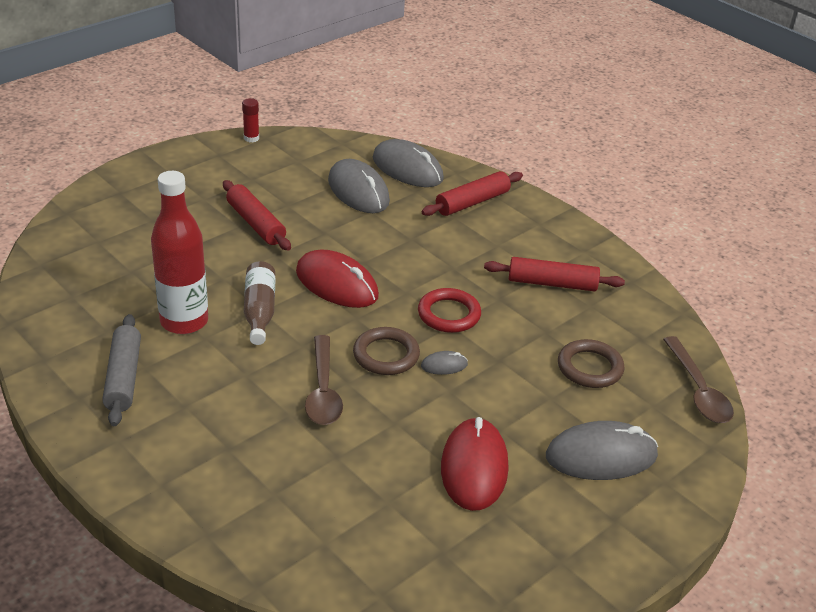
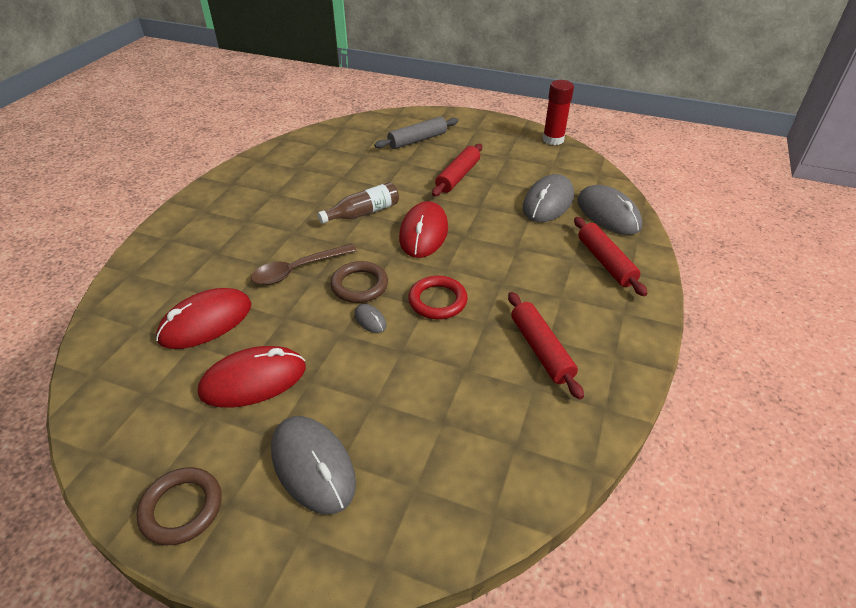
camera: 65 degrees right, 5 degrees up
(123, 377) = (259, 190): grey rolling pin -> grey rolling pin (417, 140)
(184, 321) = (328, 189): red bottle -> none
(251, 138) = (553, 139): red glue stick -> red glue stick, size x1.72
(358, 483) = (206, 322): none -> red mouse
(407, 168) = (608, 214): grey mouse -> grey mouse turned 45 degrees counterclockwise
(472, 202) = (605, 262): red rolling pin -> red rolling pin turned 45 degrees clockwise
(590, 368) = (437, 417): brown ring -> brown ring (182, 508)
(698, 390) = (468, 525): brown spoon -> none

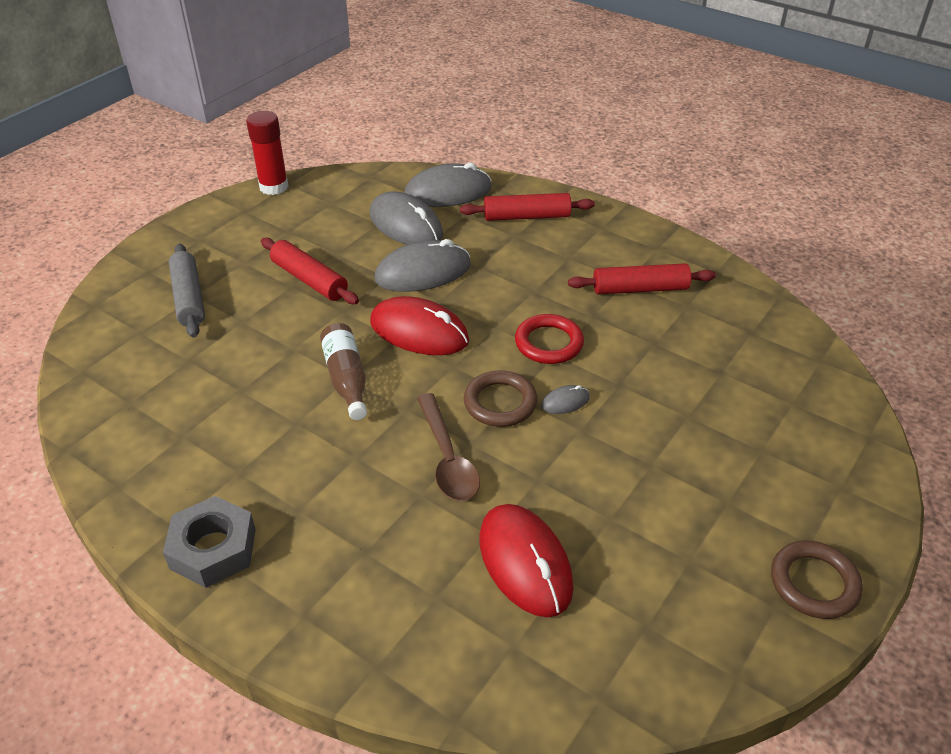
camera: 75 degrees left, 0 degrees up
(216, 199) = (213, 549): none -> grey nut
(253, 380) = (641, 515): red mouse -> none
(313, 465) = (766, 471): grey mouse -> grey mouse (423, 272)

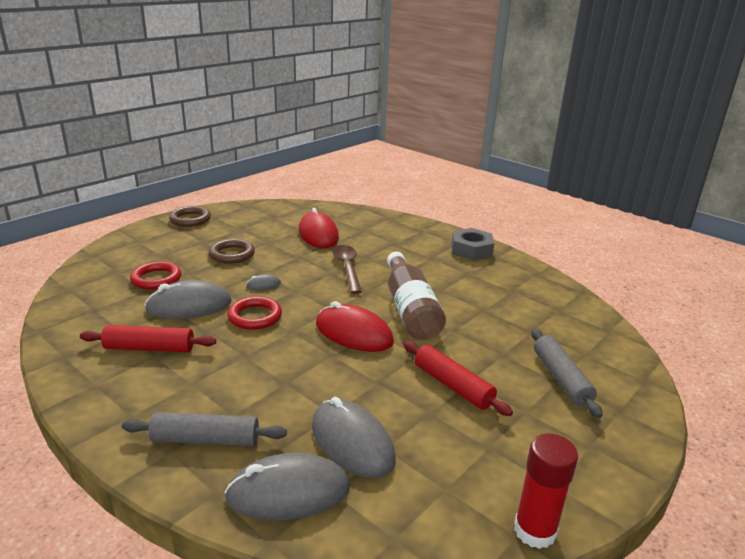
camera: 175 degrees left, 15 degrees down
(346, 379) = (410, 309): brown bottle -> brown bottle, size x1.59
(423, 272) = (342, 383): grey mouse -> grey mouse (189, 306)
(500, 402) = (306, 288): brown ring -> brown ring (232, 254)
(526, 216) = (206, 440): red rolling pin -> grey rolling pin
(725, 395) = (156, 279): none -> red ring

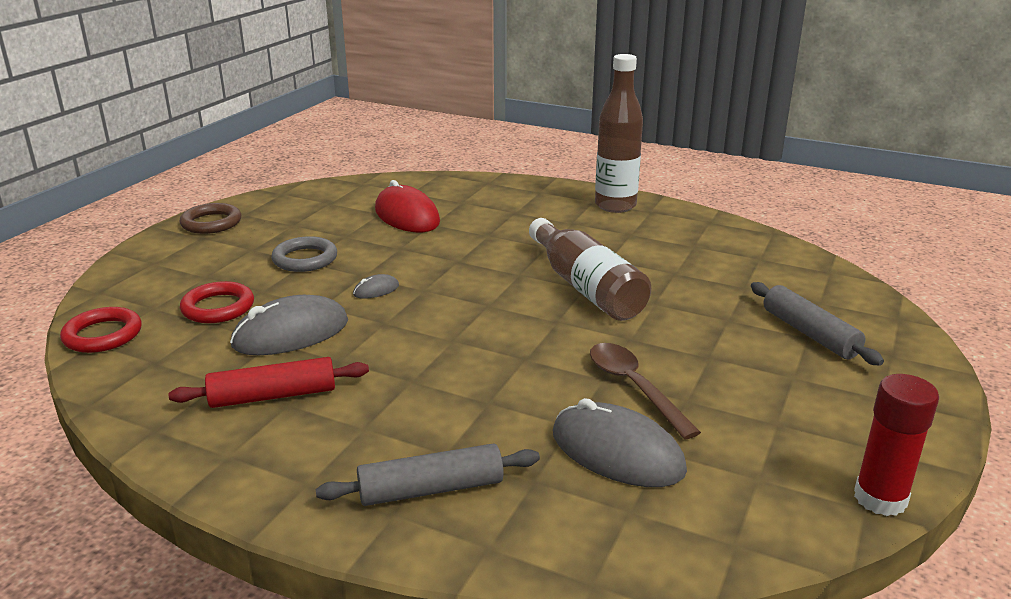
camera: 15 degrees left, 0 degrees up
(232, 254) = (305, 259): brown ring -> grey ring
(255, 316) = (392, 331): red ring -> red ring (103, 335)
(288, 492) = (578, 524): grey mouse -> none
(347, 268) = (474, 251): brown spoon -> brown spoon (634, 387)
(353, 333) = (535, 328): red mouse -> none
(452, 385) = (693, 365): red rolling pin -> none
(471, 250) = (615, 206): grey nut -> brown bottle

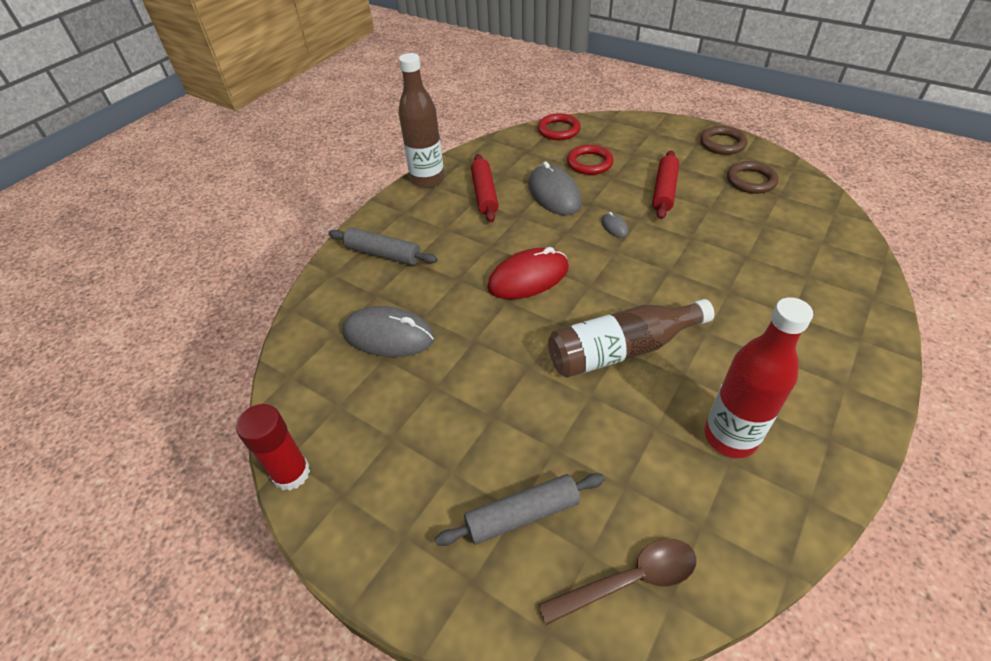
camera: 100 degrees right, 20 degrees up
(298, 213) = (751, 181): none -> brown ring
(305, 259) = (664, 191): grey ring -> red rolling pin
(407, 216) = (761, 240): red mouse -> red mouse (528, 277)
(431, 489) = (383, 254): grey rolling pin -> grey rolling pin turned 60 degrees counterclockwise
(615, 206) = (837, 405): brown bottle -> brown bottle (427, 179)
(617, 452) = (388, 335): grey mouse -> grey mouse turned 60 degrees clockwise
(634, 387) = (459, 357): brown spoon -> brown spoon (630, 580)
(668, 244) = (730, 437): none -> red bottle

